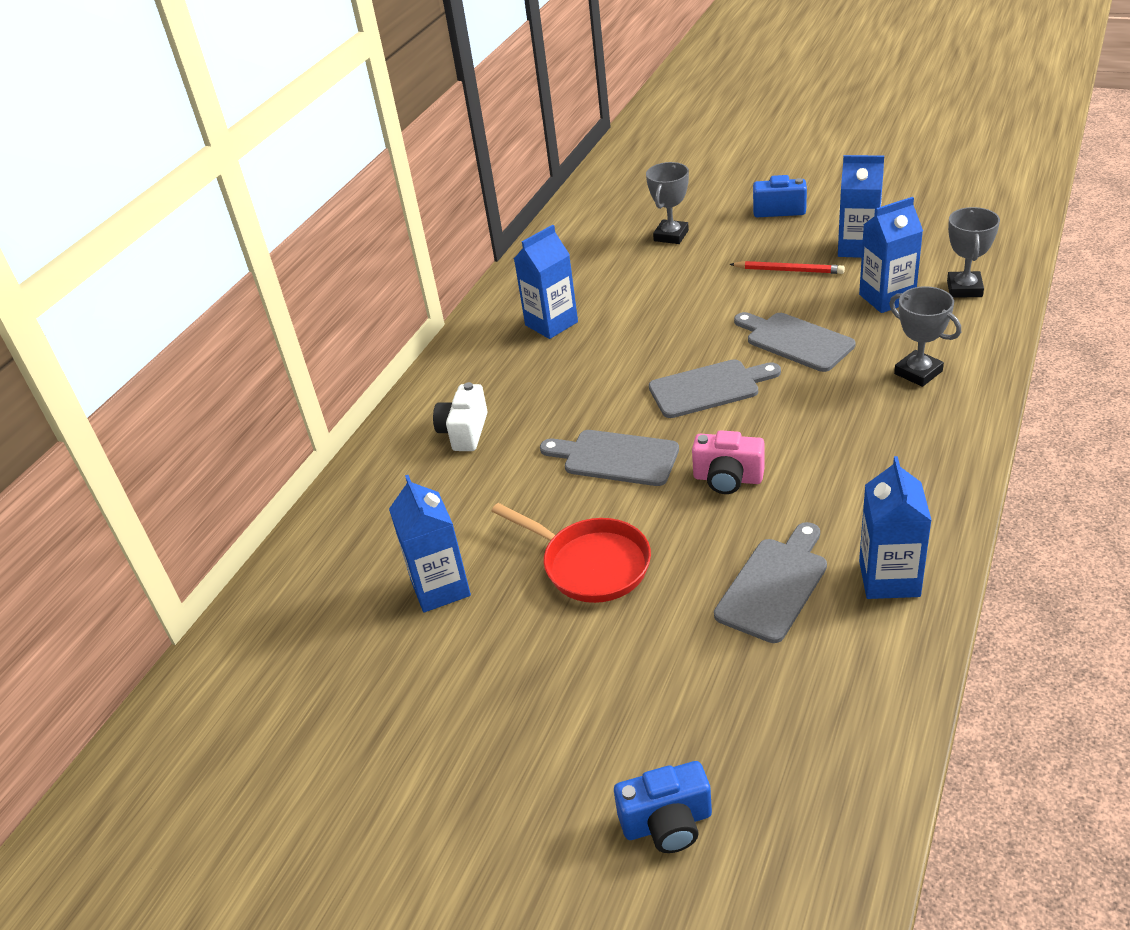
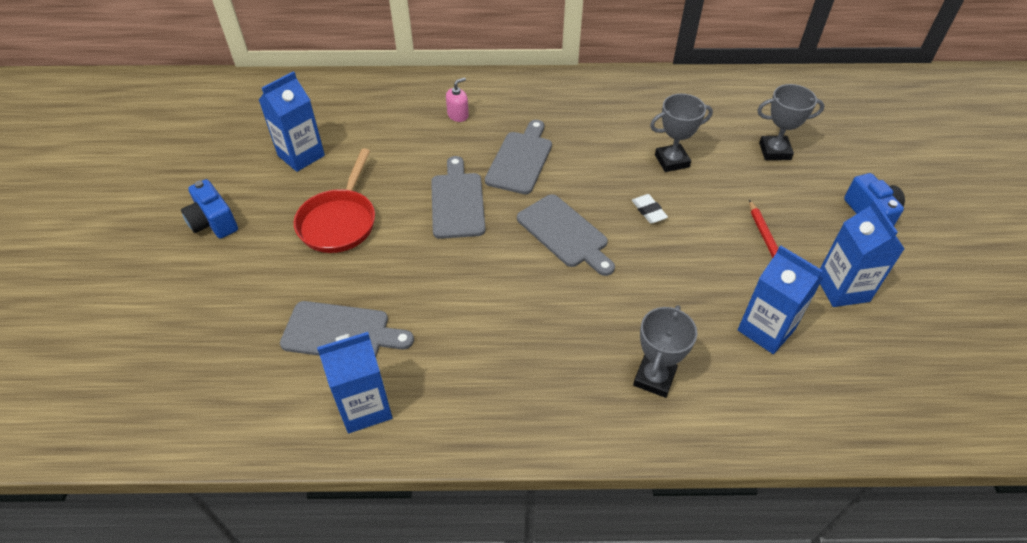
camera: 60 degrees right, 10 degrees up
(464, 432) = (458, 115): white camera -> pink soap dispenser
(551, 323) = (606, 118): blue carton -> none
(667, 823) = (115, 326): blue camera -> blue camera (213, 222)
(707, 327) = (648, 211): none -> white eraser
(728, 479) = (455, 274): pink camera -> none
(795, 341) = (659, 275): grey cutting board -> grey cutting board (520, 160)
(964, 289) = (821, 394): grey trophy -> grey trophy (672, 161)

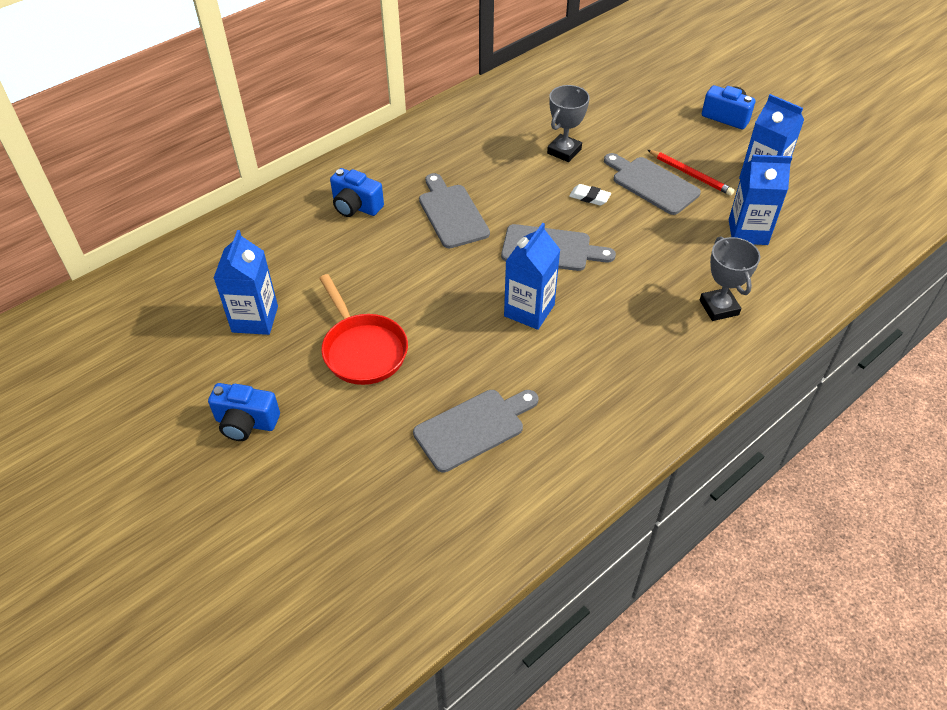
camera: 40 degrees left, 0 degrees up
(365, 407) = (558, 464): blue carton -> blue carton (529, 310)
(457, 202) = (442, 275): grey cutting board -> grey cutting board (652, 184)
(458, 115) = (356, 206): pink soap dispenser -> blue camera
(774, 151) = (624, 105): grey trophy -> none

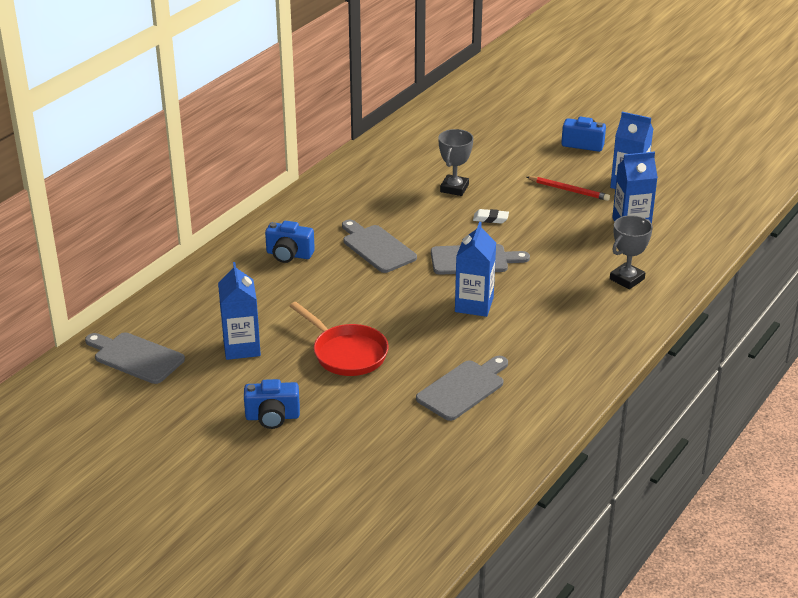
camera: 15 degrees left, 15 degrees down
(652, 184) = (539, 202): grey cutting board -> grey cutting board (136, 357)
(719, 307) = (627, 279): grey trophy -> grey trophy turned 75 degrees clockwise

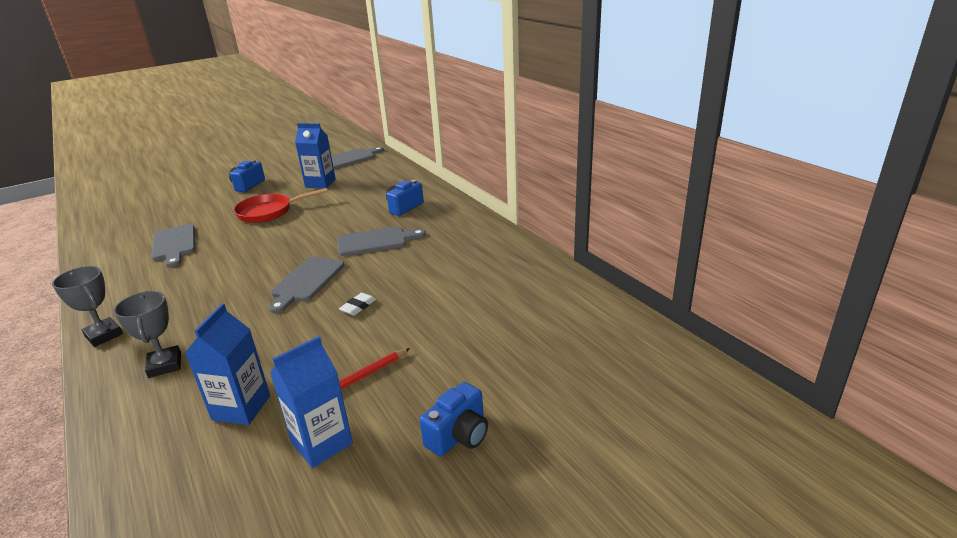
camera: 115 degrees right, 5 degrees down
(454, 188) = (433, 298): grey trophy -> grey trophy (103, 335)
(474, 305) = (250, 268): blue carton -> none

